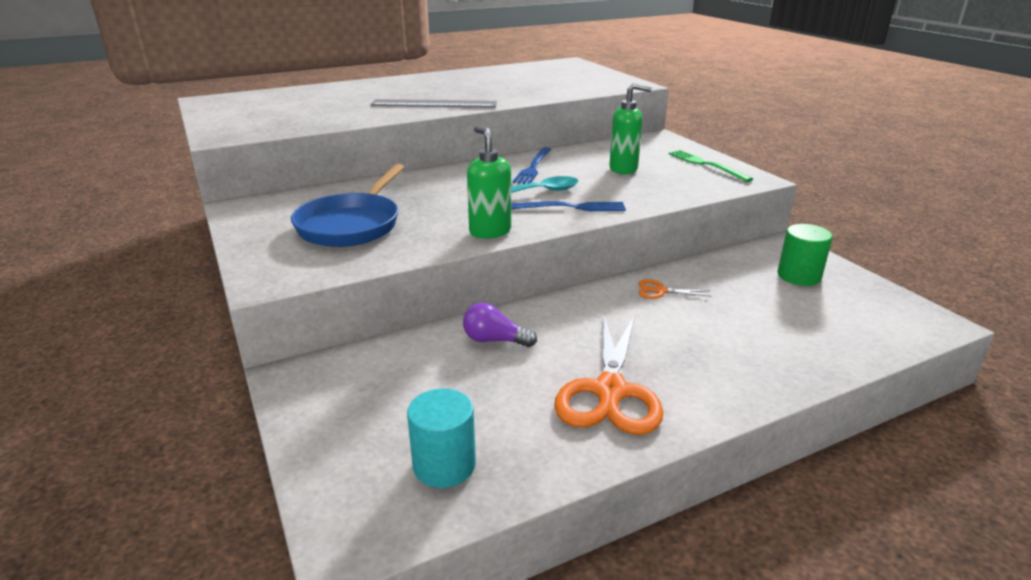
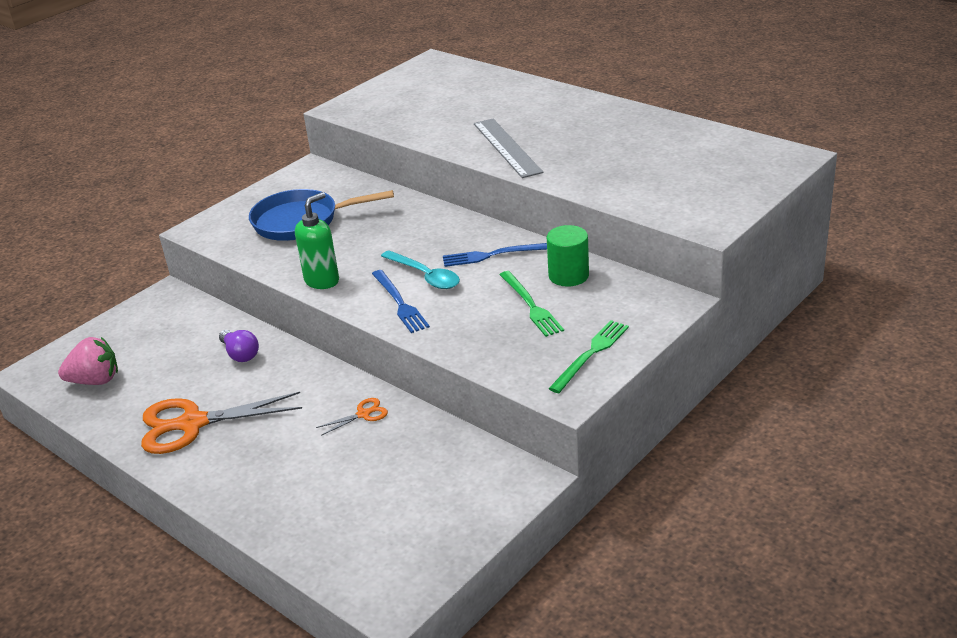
camera: 70 degrees right, 5 degrees up
(444, 465) = (95, 381): turquoise cylinder -> pink strawberry
(494, 340) = (240, 354): purple light bulb -> purple light bulb turned 150 degrees clockwise
(624, 169) = (531, 305): green soap dispenser -> green fork
(660, 291) = (363, 414): orange scissors -> orange scissors turned 75 degrees clockwise
(799, 276) = (447, 497): green cylinder -> green cylinder (568, 275)

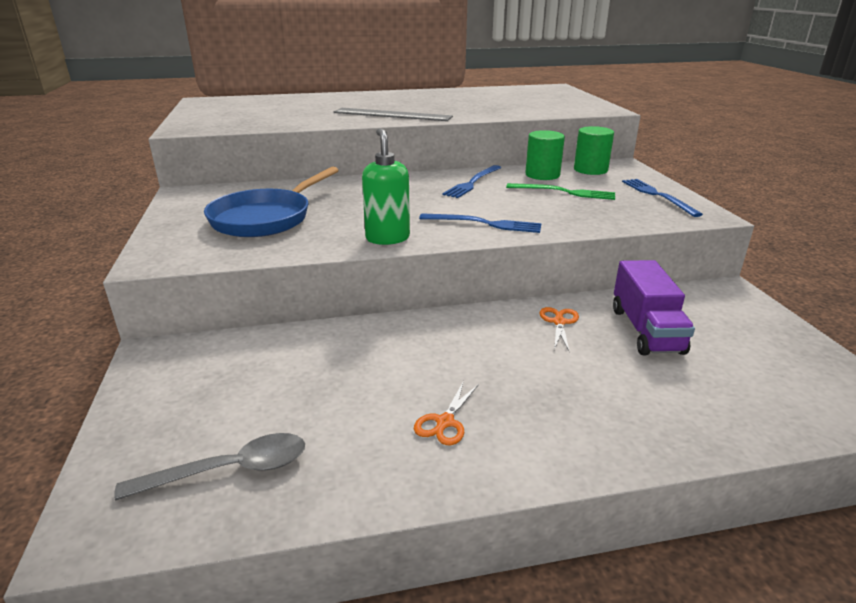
camera: 55 degrees left, 5 degrees down
(95, 381) = (230, 470): pink strawberry -> grey spoon
(193, 423) = (445, 422): orange scissors -> orange scissors, size x0.44
(240, 354) = (358, 348): purple light bulb -> none
(395, 458) = (646, 330): none -> purple truck
(425, 276) = (460, 206): turquoise spoon -> none
(590, 354) = (657, 196): green fork -> blue fork
(626, 292) = (590, 170): none -> green cylinder

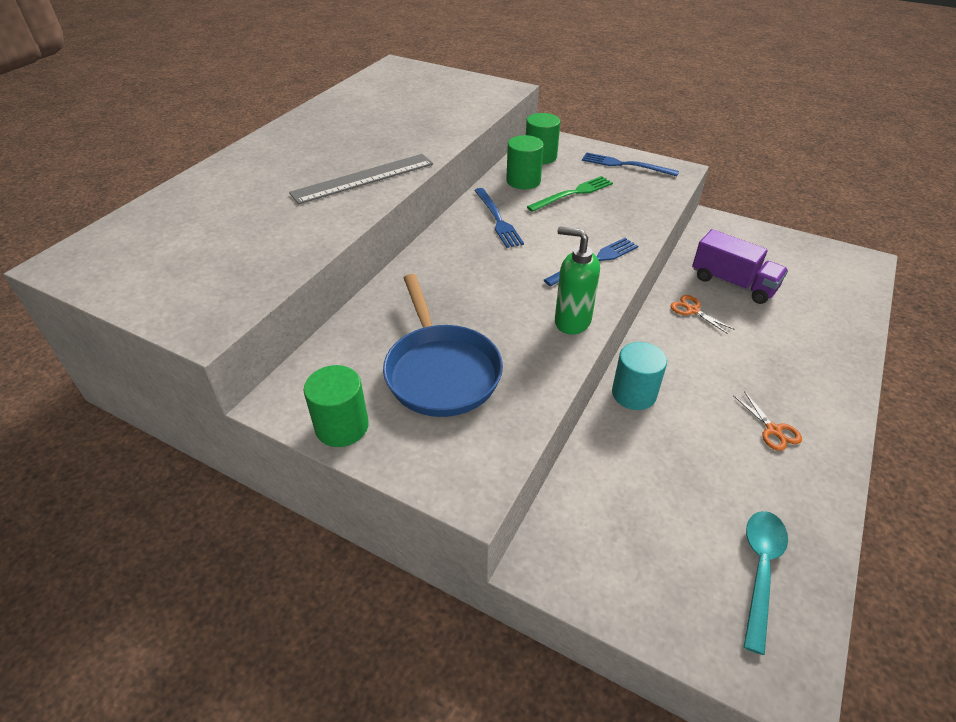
camera: 50 degrees left, 15 degrees up
(178, 211) = (342, 426): none -> green cylinder
(230, 470) = (760, 570): grey spoon -> turquoise spoon
(393, 330) = (634, 394): none -> turquoise cylinder

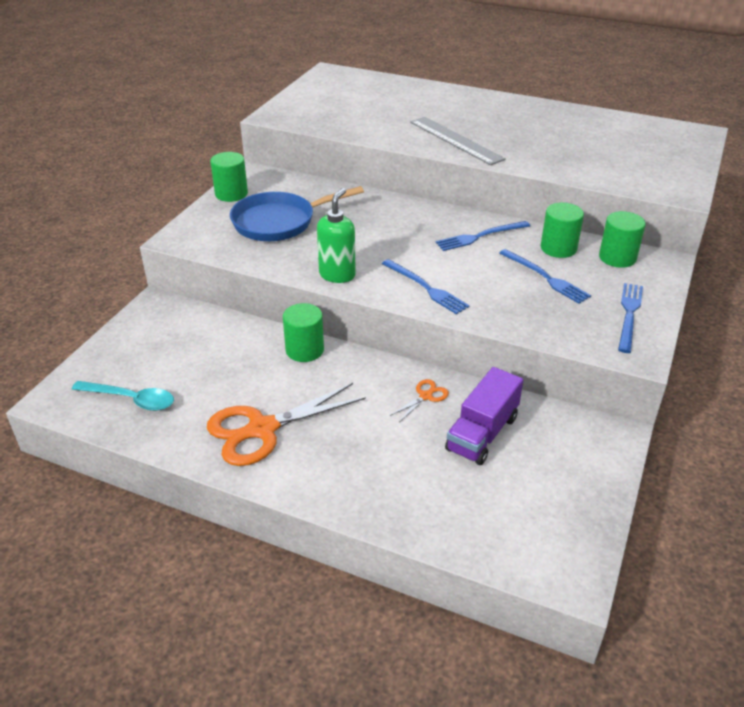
camera: 85 degrees right, 5 degrees down
(573, 193) = (545, 277): green fork -> blue fork
(634, 394) = (304, 350): turquoise cylinder -> green cylinder
(773, 430) = (262, 429): orange scissors -> orange scissors, size x2.27

